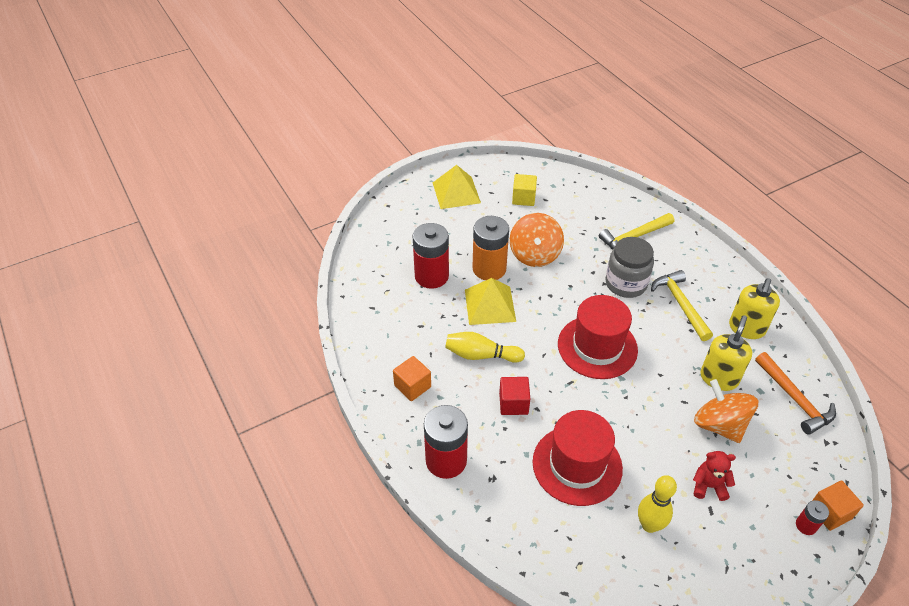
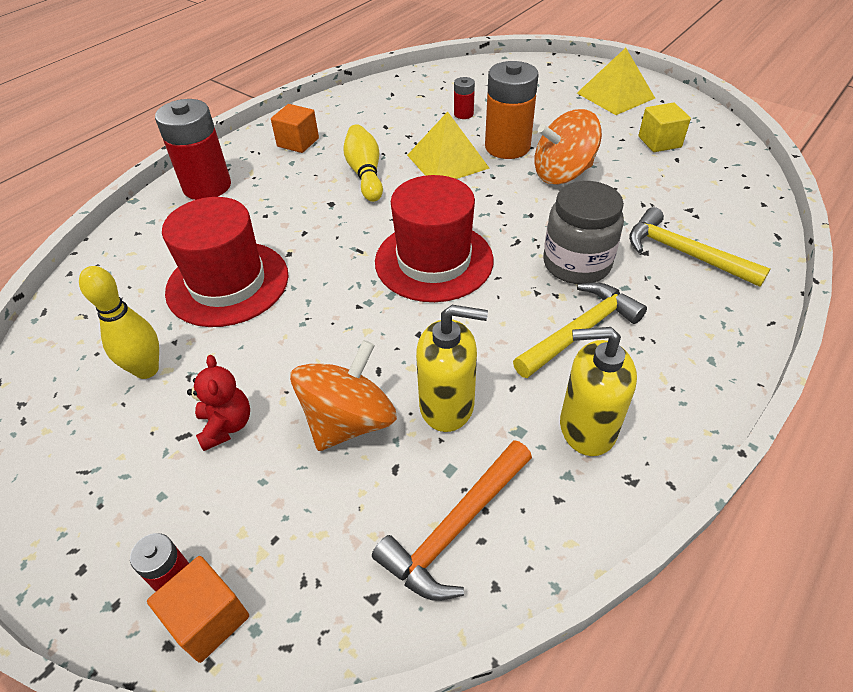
camera: 70 degrees right, 0 degrees up
(431, 276) = (463, 114): red battery -> red battery, size x0.47
(513, 403) = (304, 213): red cube -> none

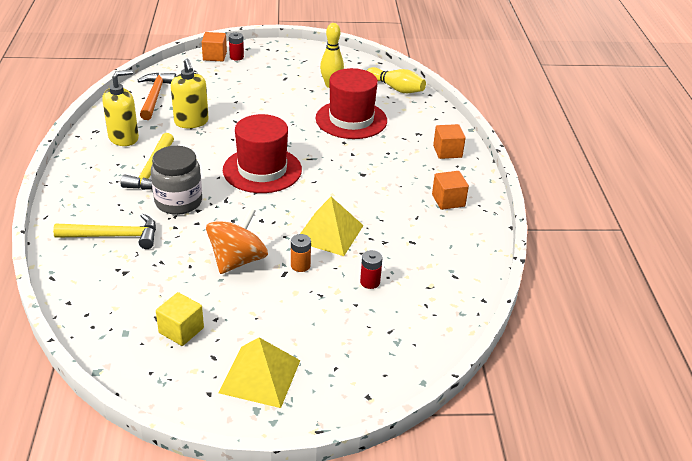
camera: 135 degrees right, 10 degrees down
(207, 186) = (447, 151): red battery -> orange cube
(226, 426) = (273, 85): red teddy bear -> none
(349, 421) = (227, 103): orange spinning top -> none
(365, 173) = (370, 200): yellow bowling pin -> yellow bowling pin (396, 88)
(447, 406) = (191, 122): yellow soap dispenser -> yellow soap dispenser turned 75 degrees counterclockwise
(507, 147) = (300, 265): orange battery -> orange battery, size x0.47

